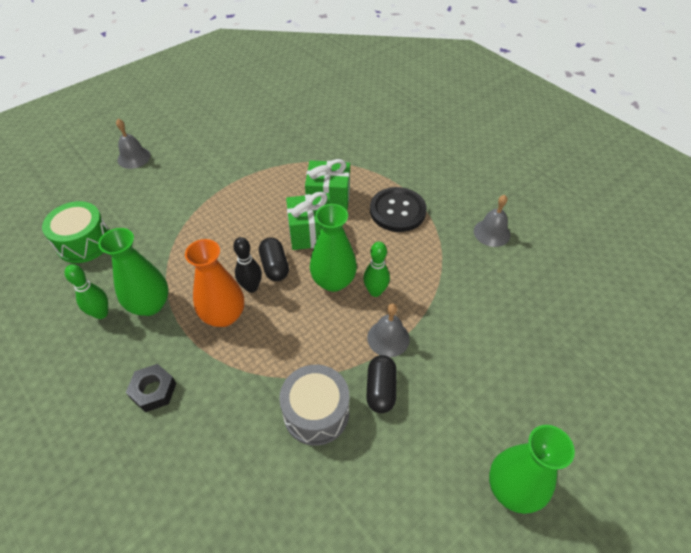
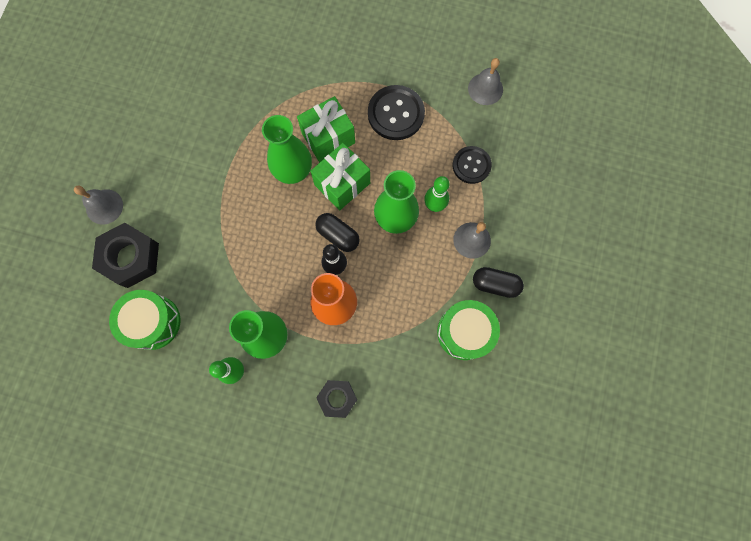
camera: 35 degrees left, 25 degrees up
(116, 195) = (131, 257): none -> black nut
(316, 413) = (464, 332): grey drum -> green drum
(380, 389) = (495, 284): black capsule -> black capsule turned 45 degrees counterclockwise
(434, 280) = (471, 165): none -> black button
(512, 488) = (620, 295): green vase -> green vase (293, 170)

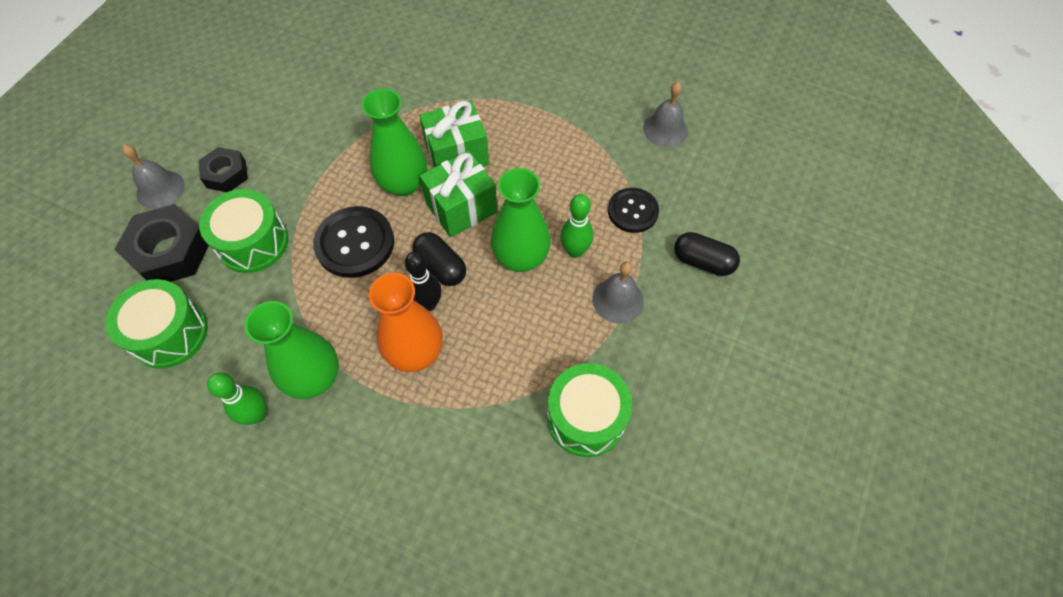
camera: 10 degrees right, 15 degrees down
(191, 239) = (253, 242): none -> green drum
(337, 398) = (386, 477): black nut -> black nut (226, 174)
(396, 114) = (547, 140): black button -> black button (355, 243)
(495, 284) = (640, 361): black capsule -> black capsule (703, 262)

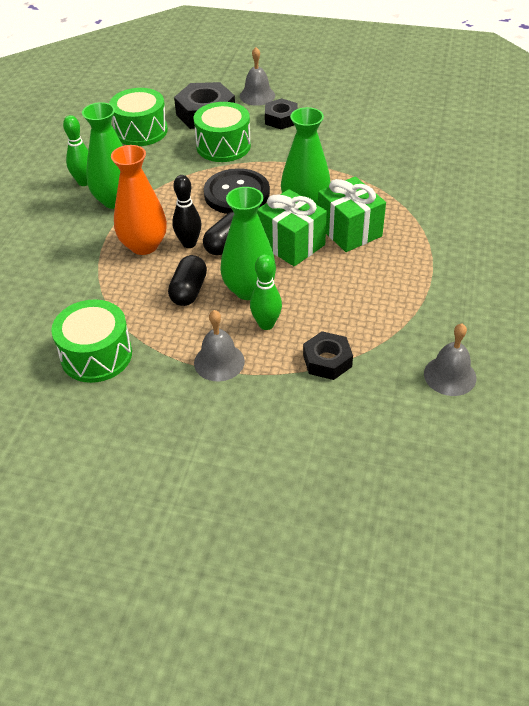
camera: 80 degrees right, 15 degrees down
(633, 211) = (327, 361): black button -> black nut
(703, 262) = (280, 424): black capsule -> black capsule (189, 291)

